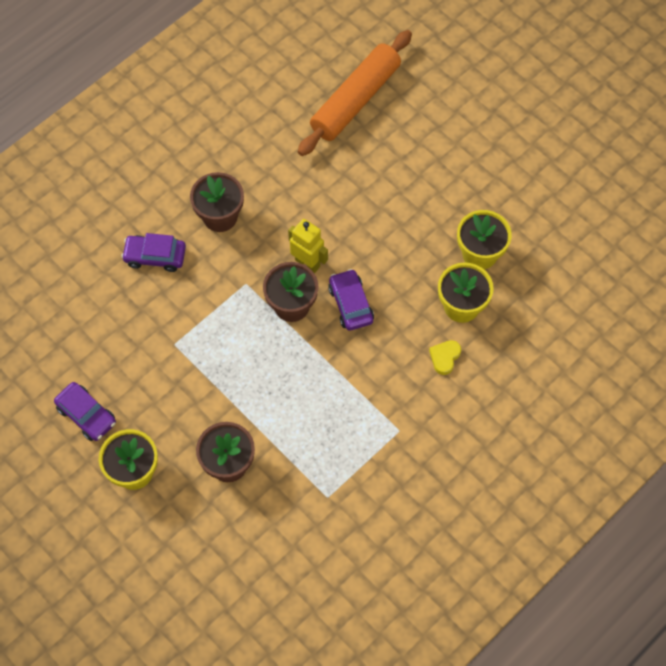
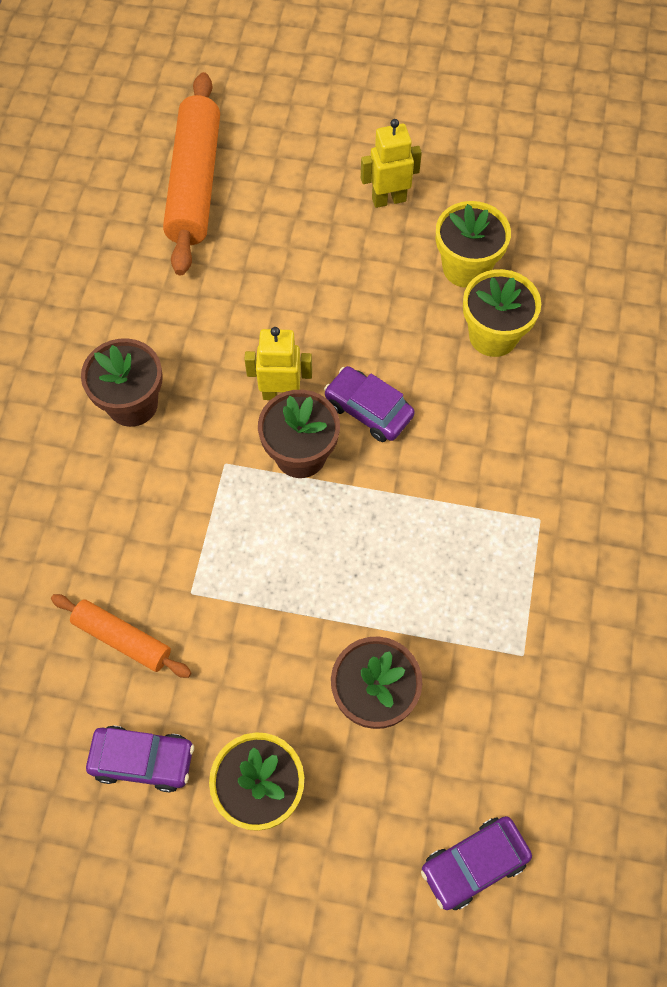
camera: 35 degrees left, 0 degrees up
(121, 345) = (122, 639): none -> orange rolling pin
(155, 256) = (85, 501): purple car -> purple car (474, 864)
(444, 357) = (521, 403): yellow heart -> none
(466, 181) = (388, 199): none -> yellow robot

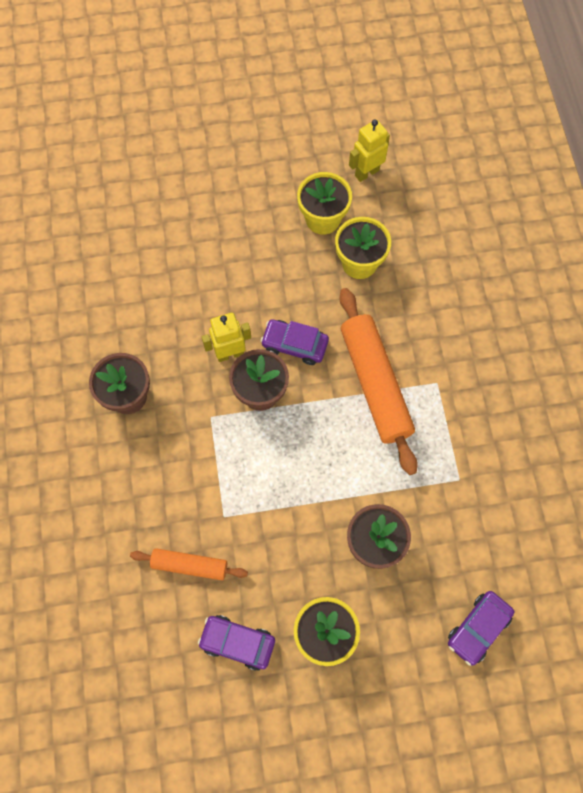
camera: 20 degrees left, 5 degrees up
(143, 760) = (237, 642): purple car -> purple car turned 150 degrees counterclockwise
(194, 183) = (106, 216): orange rolling pin -> orange rolling pin (375, 384)
(388, 199) = (250, 185): yellow robot -> yellow robot (366, 173)

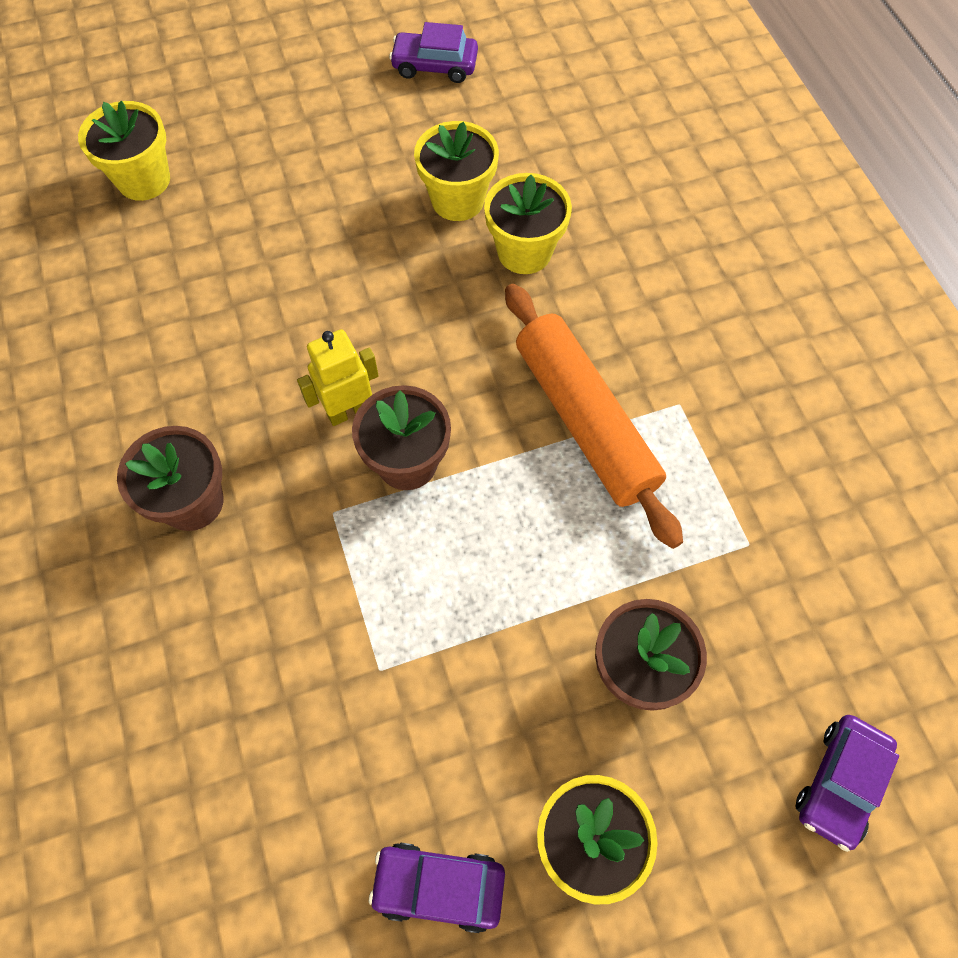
camera: 10 degrees left, 5 degrees down
(122, 173) = (144, 180): none -> yellow flower pot
(190, 565) = (334, 763): orange rolling pin -> none
(294, 345) = (448, 382): purple car -> purple car (435, 66)
(366, 173) = (510, 130): yellow robot -> none

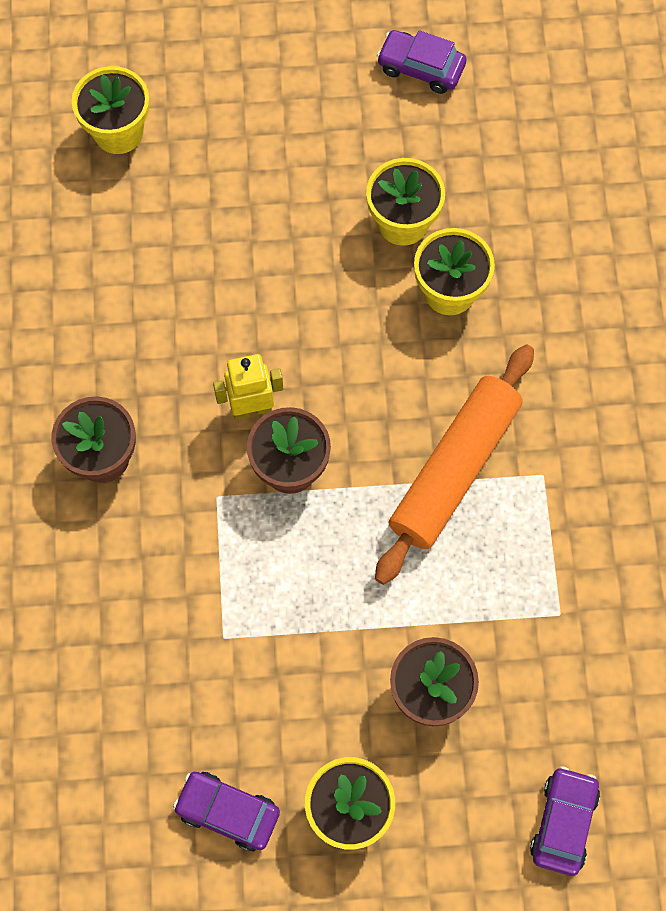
camera: 15 degrees right, 5 degrees up
(584, 421) = (454, 469): orange rolling pin -> orange rolling pin turned 45 degrees clockwise
(840, 783) = (563, 822): purple car -> purple car turned 150 degrees clockwise

